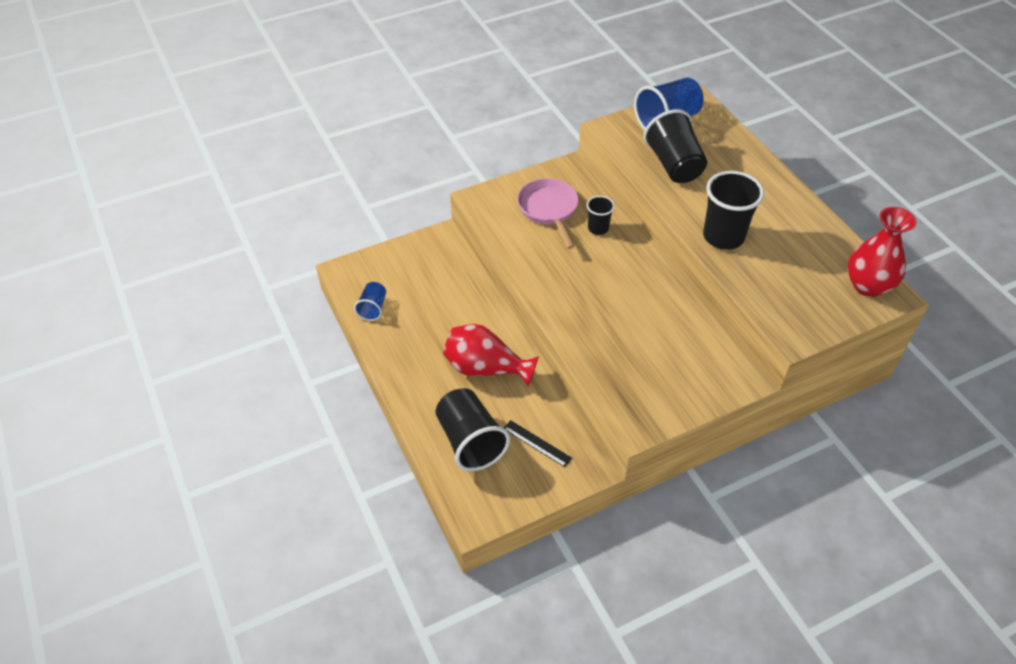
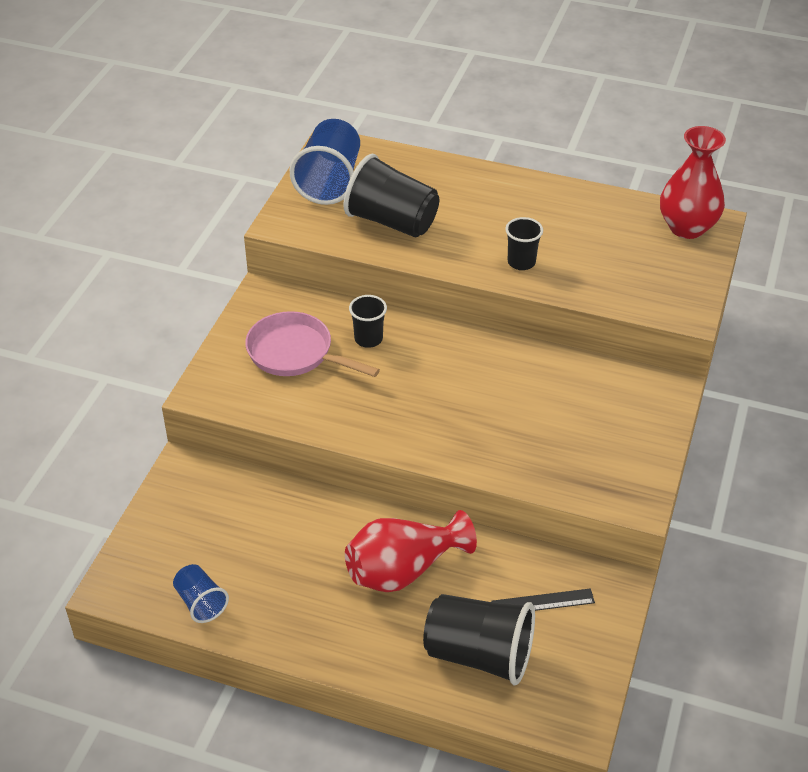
camera: 45 degrees left, 5 degrees down
(723, 237) = (521, 262): black cup -> black cup, size x0.54

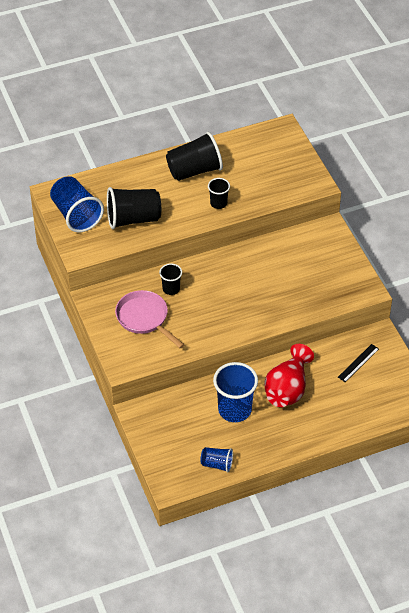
camera: 40 degrees left, 5 degrees up
(295, 353) = (144, 318): pink pan -> pink pan turned 60 degrees clockwise
(304, 548) = (234, 410): none -> blue cup
(479, 654) = (355, 402): black cup -> black cup (194, 170)
(687, 227) = (274, 138): red vase -> none

